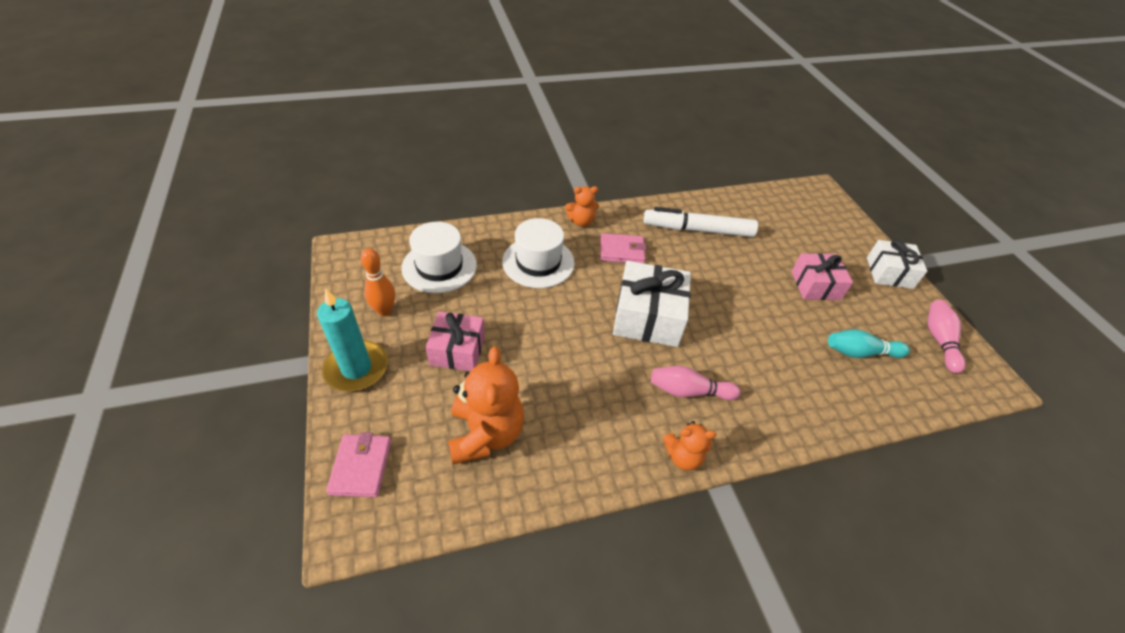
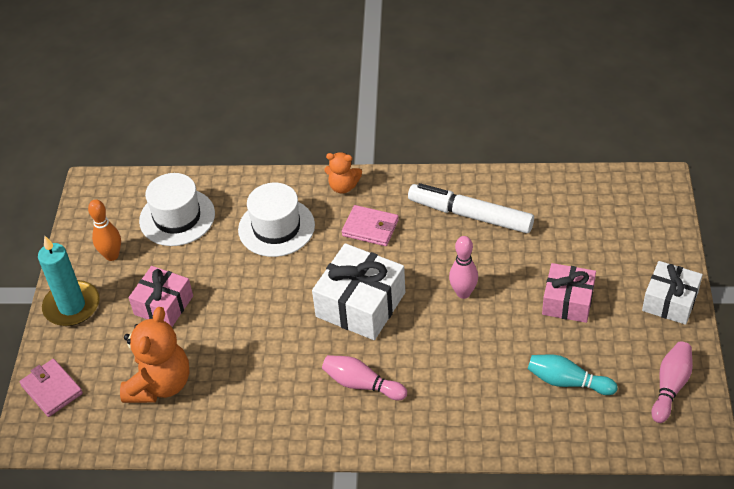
camera: 25 degrees right, 0 degrees up
(361, 467) = (52, 389): pink wallet -> pink wallet turned 60 degrees counterclockwise
(683, 456) = (324, 440): orange teddy bear -> none
(729, 292) = (463, 293): none -> pink bowling pin

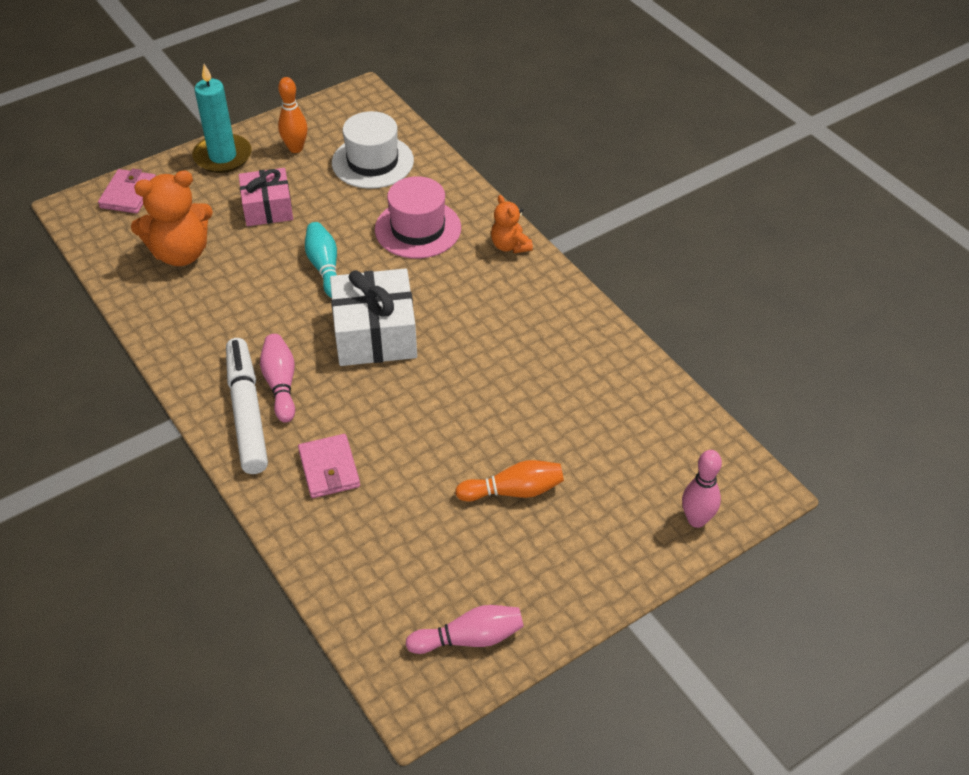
camera: 50 degrees right, 0 degrees up
(276, 227) = (418, 229): white hat -> pink hat
(370, 228) = (475, 291): pink wallet -> pink wallet (329, 469)
(463, 293) = (453, 401): pink bowling pin -> pink bowling pin (696, 520)
(470, 215) = (560, 355): white marker -> white marker (247, 412)
(567, 382) = (405, 542): turquoise bowling pin -> turquoise bowling pin (325, 267)
(568, 301) = (514, 491): pink gift -> orange bowling pin
(670, 301) = (591, 582): white gift -> none

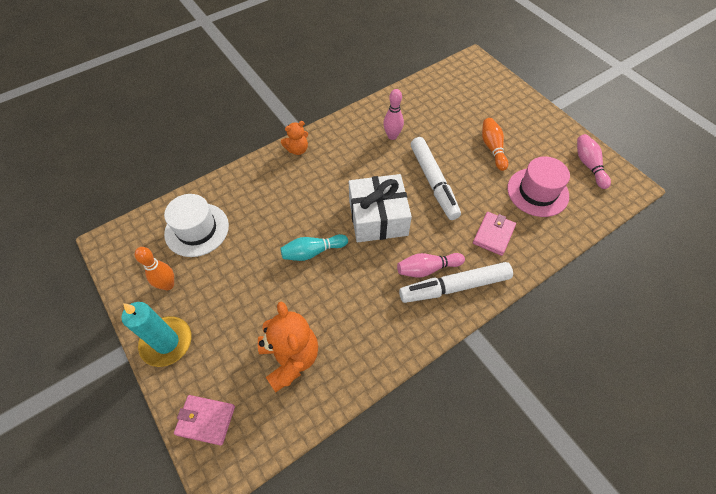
camera: 90 degrees left, 10 degrees up
(267, 208) = (241, 298): pink gift -> none
(329, 469) = (493, 235): pink wallet -> pink wallet turned 45 degrees counterclockwise
(418, 229) = (276, 198): pink hat -> pink hat (537, 192)
(439, 403) = (433, 182): none -> white marker
(696, 520) = (495, 82): pink bowling pin -> pink bowling pin (392, 136)

